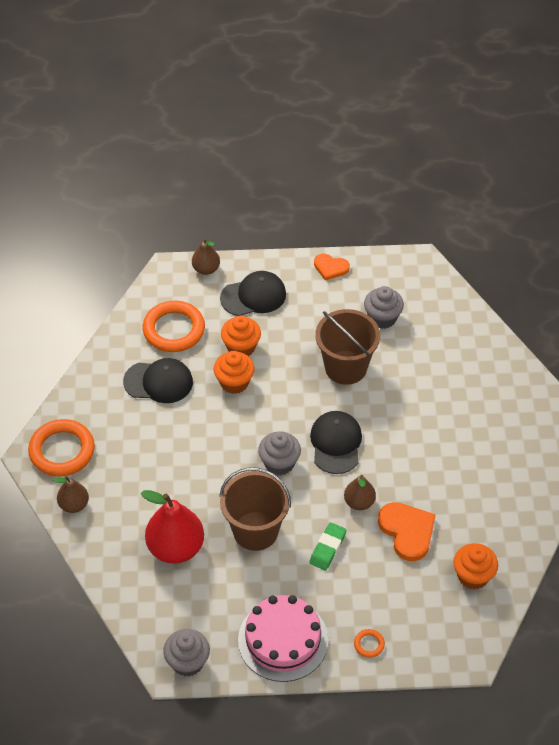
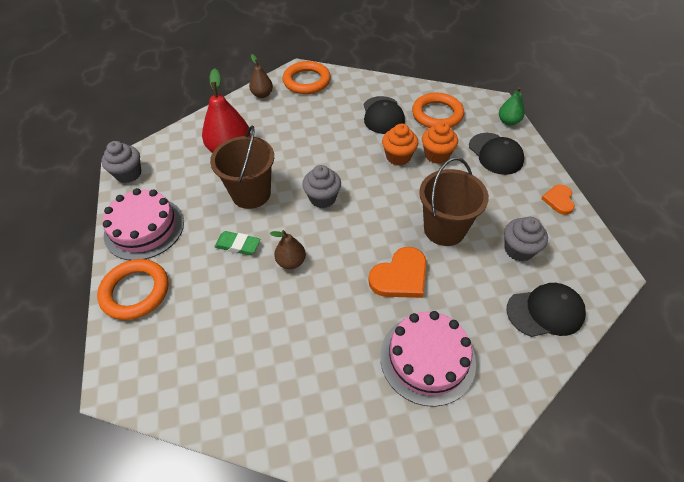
camera: 80 degrees right, 0 degrees up
(206, 269) = (508, 121): brown pear -> green pear
(336, 443) = (354, 234): black cap -> black cap (545, 311)
(369, 644) = (135, 291): orange ring -> orange ring, size x2.34
(407, 531) = (263, 306): orange heart -> orange heart (400, 276)
(473, 576) = (213, 376): orange cupcake -> none
(480, 415) = (427, 358): none -> pink cake

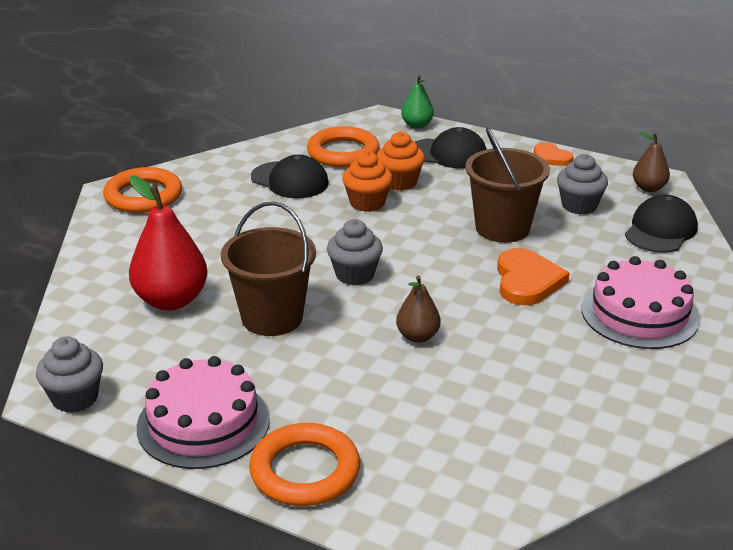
camera: 50 degrees left, 20 degrees down
(238, 245) = (341, 362): green eraser -> none
(262, 94) = (109, 235): brown pear -> brown pear (648, 188)

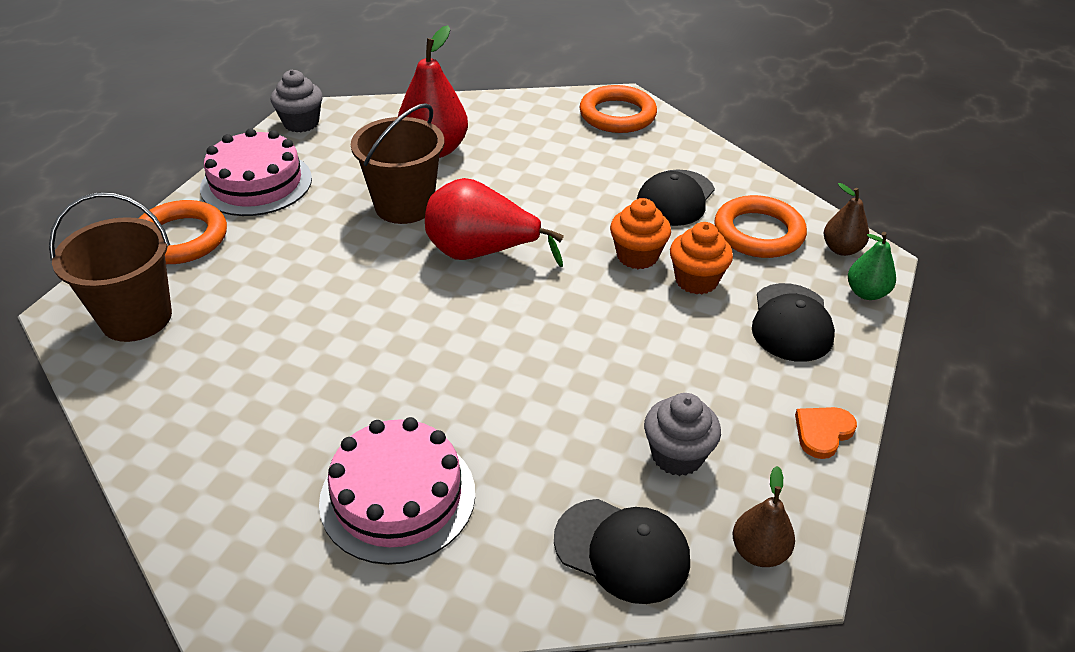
camera: 85 degrees right, 10 degrees up
(355, 275) = (481, 253): grey cupcake -> red pear
(417, 336) = (365, 299): brown pear -> brown pear (841, 249)
(502, 228) = (598, 371): brown bucket -> brown bucket (136, 318)
(527, 281) = (474, 389): orange heart -> none

